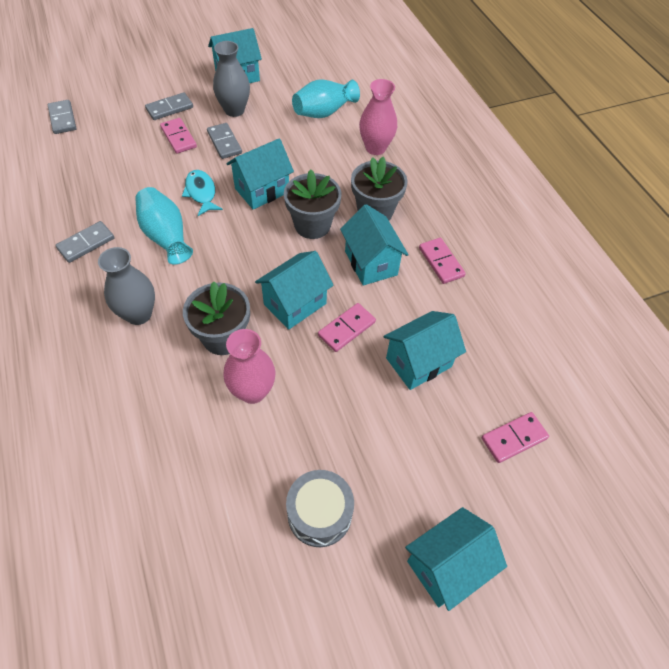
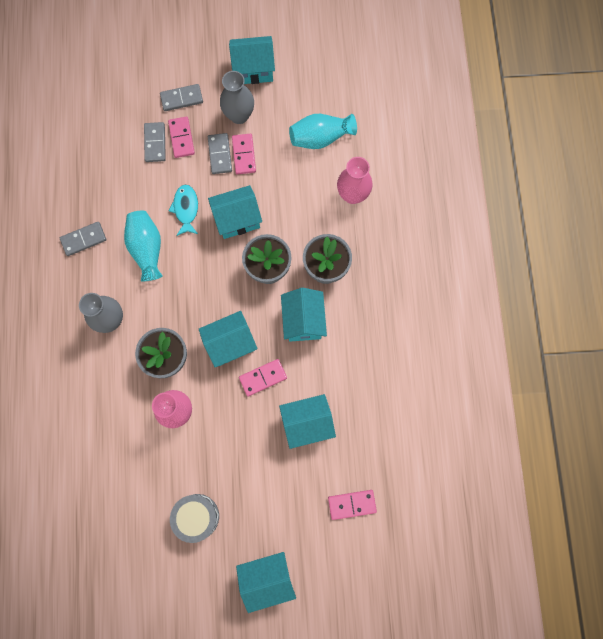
camera: 20 degrees right, 20 degrees up
(62, 119) = (86, 89): grey domino -> grey domino (155, 143)
(441, 262) = (361, 336): pink domino -> pink domino (244, 155)

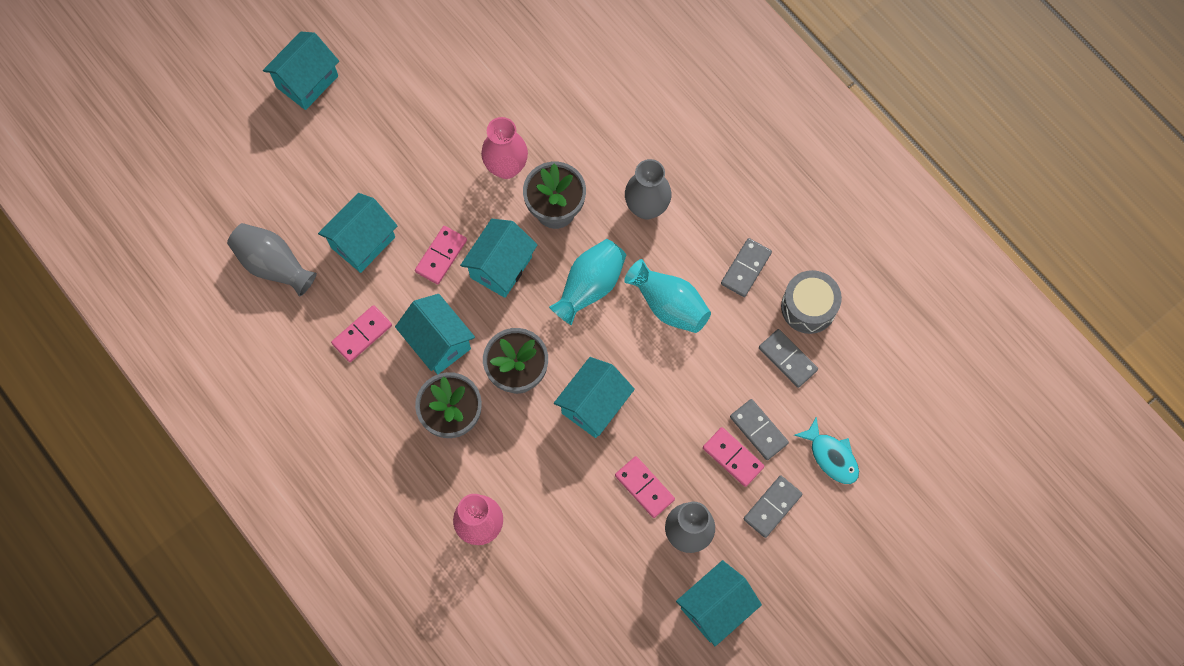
camera: 145 degrees right, 5 degrees down
(186, 209) = (661, 377): turquoise fish -> turquoise fish (831, 456)
(196, 516) = (414, 88): grey drum -> grey drum (808, 307)
(220, 154) = (672, 468): grey domino -> grey domino (787, 359)
(320, 138) = (568, 573): turquoise vase -> turquoise vase (590, 286)
(352, 504) = (264, 196): pink domino -> pink domino (362, 334)
(376, 447) = (273, 265): none -> grey vase

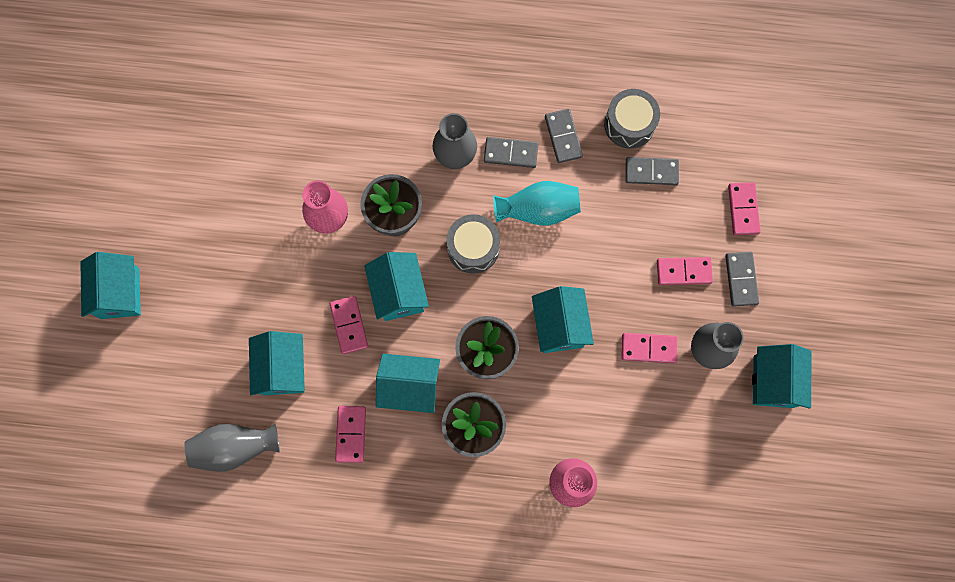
camera: 45 degrees left, 5 degrees up
(590, 286) = (473, 248): turquoise vase -> grey drum
(758, 430) = (681, 237): grey domino -> grey domino (511, 153)
(831, 456) = (743, 209): turquoise fish -> pink domino

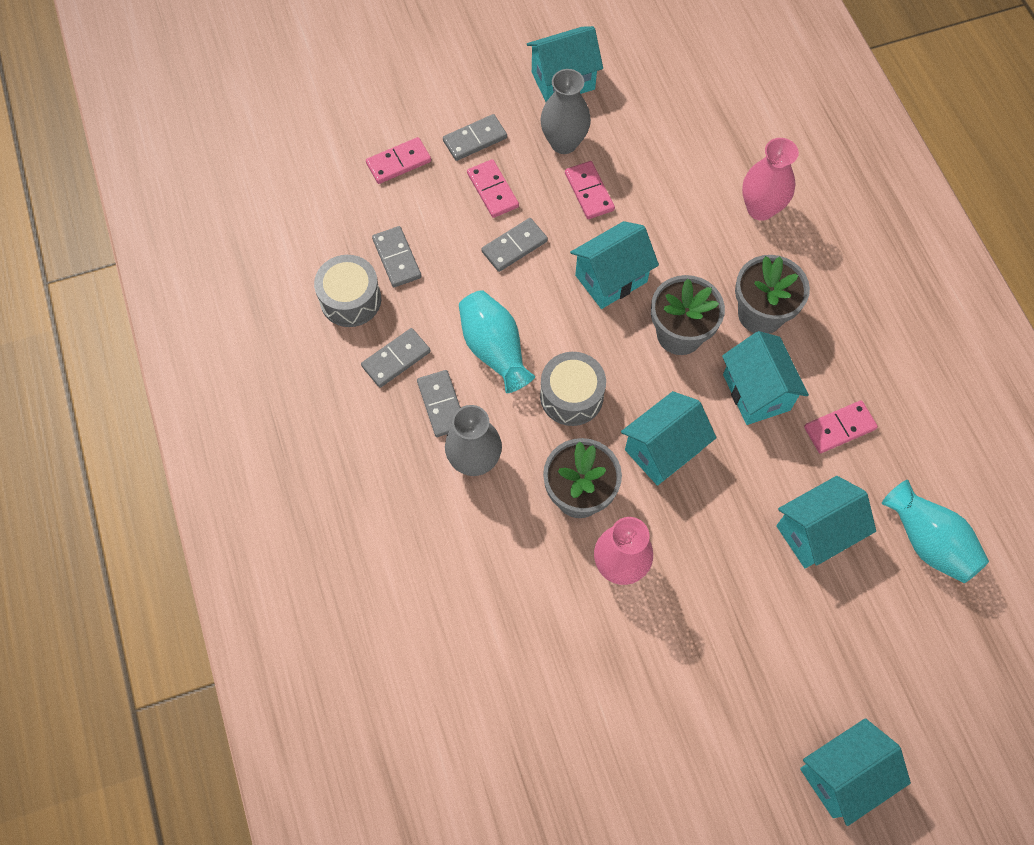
camera: 115 degrees left, 10 degrees down
(235, 447) = (927, 541): grey vase -> turquoise vase
(349, 325) = (727, 485): pink domino -> none
(622, 265) = (514, 246): none -> grey domino

